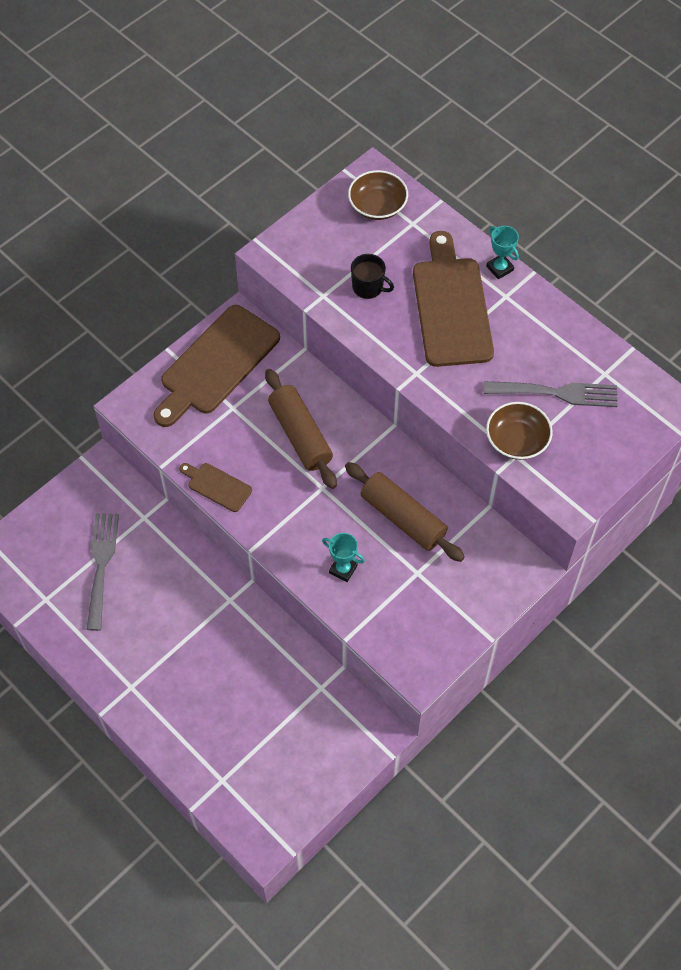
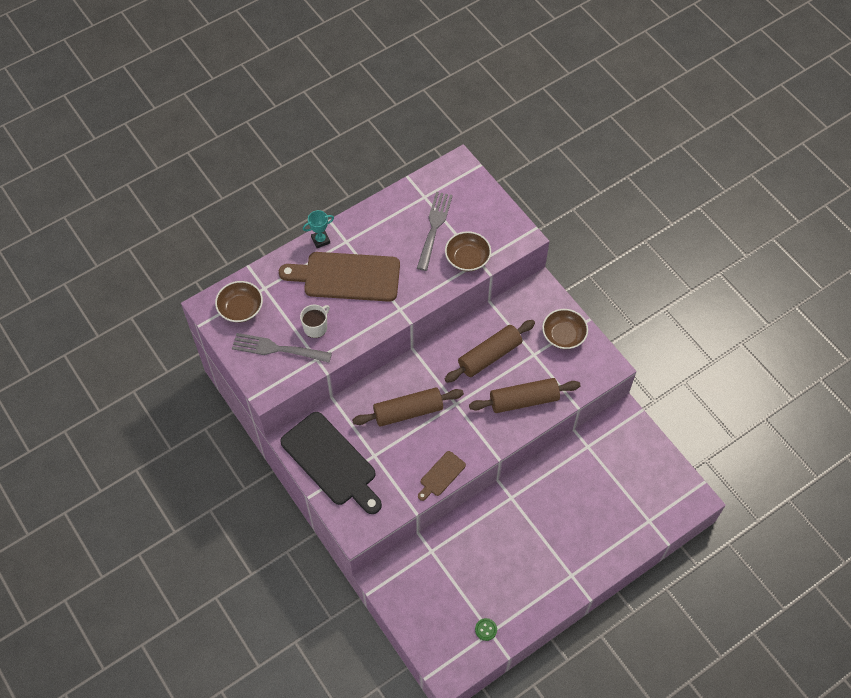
camera: 80 degrees left, 0 degrees up
(48, 594) = (486, 629): none -> green button
(101, 565) = (468, 587): grey fork -> grey fork (277, 349)
(216, 364) = (331, 462): brown cutting board -> black cutting board
(343, 569) = (524, 400): turquoise trophy -> brown rolling pin
(368, 287) = (316, 327): black mug -> white mug
(457, 608) = (563, 335): none -> brown bowl

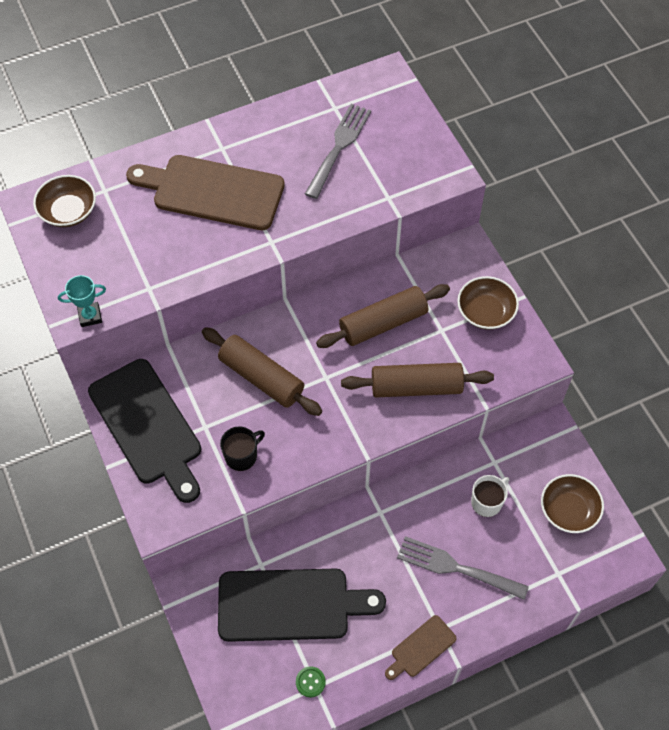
camera: 10 degrees right, 0 degrees up
(277, 349) = (102, 268): grey fork -> grey fork (456, 568)
(316, 327) = (158, 248): white mug -> white mug (487, 502)
(320, 240) = (190, 142): turquoise trophy -> turquoise trophy (90, 316)
(406, 472) = (242, 455): none -> black mug
(408, 411) = (261, 377): brown rolling pin -> brown rolling pin turned 45 degrees clockwise
(441, 475) = (287, 467): brown cutting board -> brown cutting board (421, 648)
(459, 576) = (290, 604): none -> black cutting board
(467, 258) = (373, 191): brown bowl -> brown bowl (568, 510)

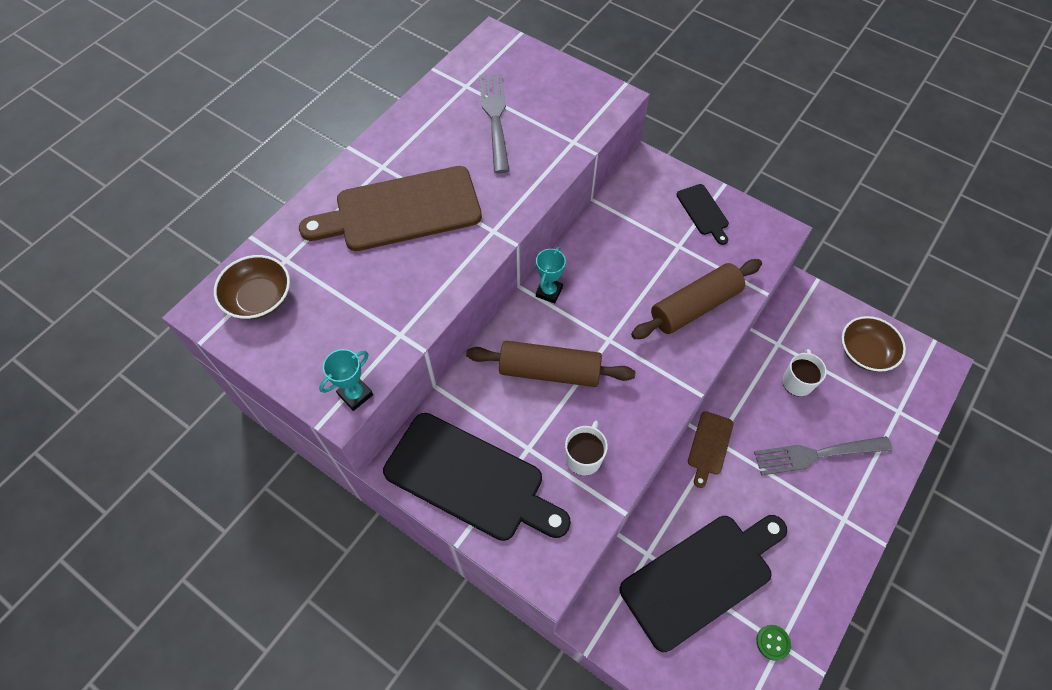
camera: 30 degrees left, 0 degrees up
(242, 455) = (584, 457): black mug -> white mug
(305, 315) = (549, 292): none -> turquoise trophy
(383, 323) = (624, 264): brown rolling pin -> none
(421, 648) = (842, 547): brown cutting board -> brown cutting board (709, 446)
(485, 312) = (703, 212): brown bowl -> black cutting board

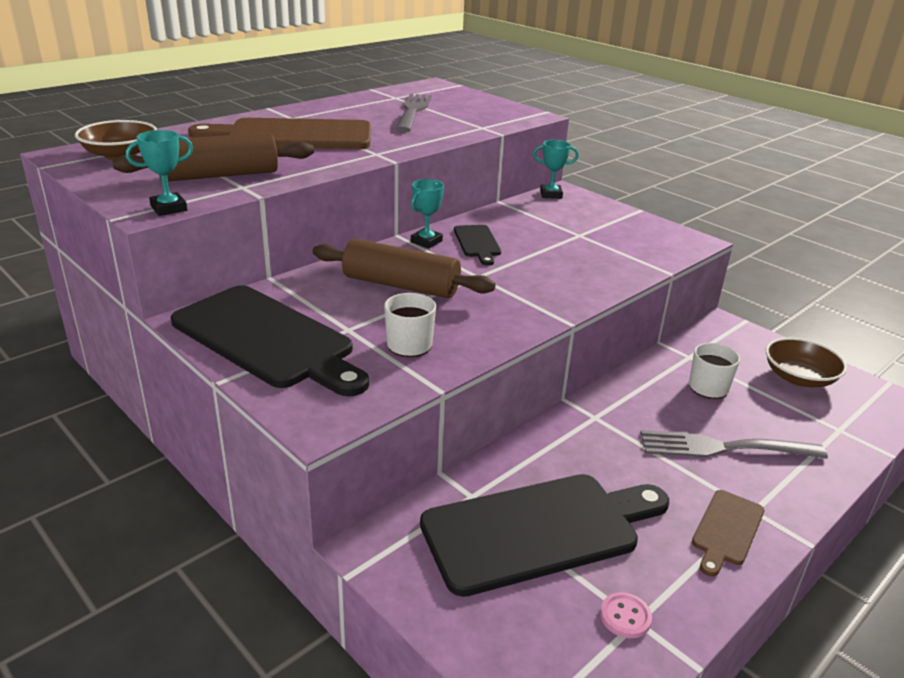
camera: 10 degrees right, 30 degrees down
(637, 174) = (551, 194): none -> turquoise trophy
(695, 306) = (584, 270): brown rolling pin -> brown rolling pin (219, 175)
(703, 212) = (613, 221): black cutting board -> black cutting board (477, 243)
(709, 446) = (584, 419): brown cutting board -> brown cutting board (727, 530)
(772, 642) = (625, 616): green button -> pink button

